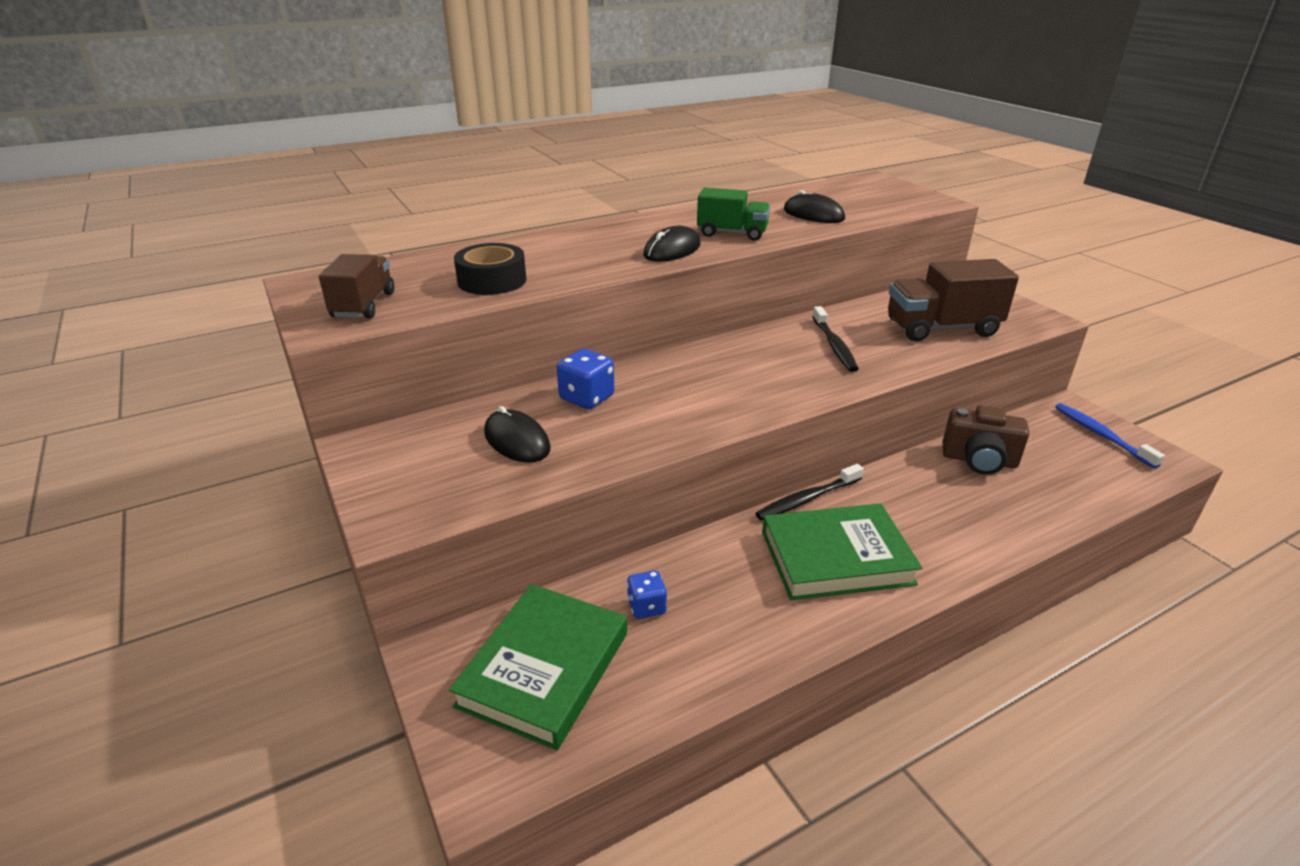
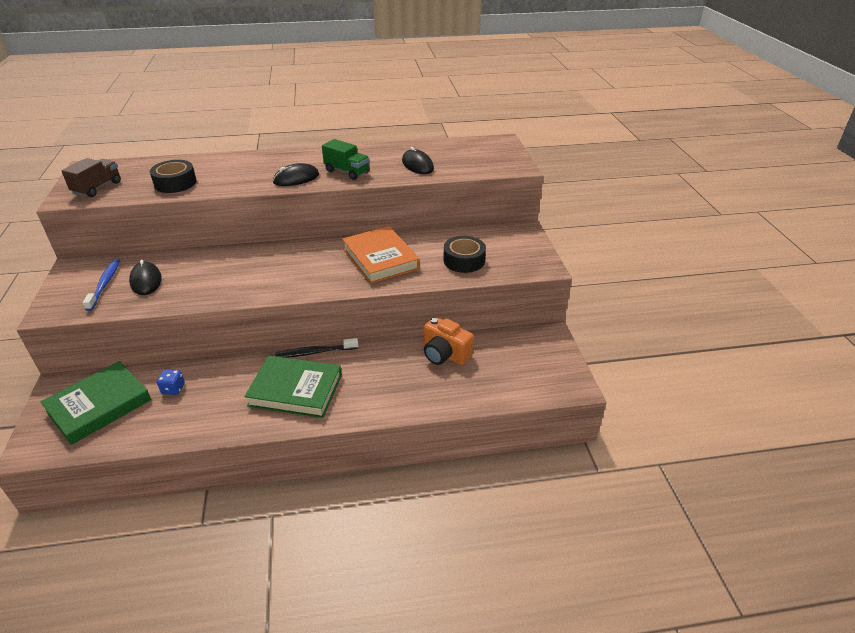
camera: 20 degrees right, 5 degrees up
(587, 398) = (205, 263): blue dice -> none
(834, 345) = (380, 259): black toothbrush -> orange book
(941, 328) = (464, 260): brown truck -> black tape
(979, 460) = (445, 354): brown camera -> orange camera
(1101, 435) = (547, 358): blue toothbrush -> blue toothbrush (105, 284)

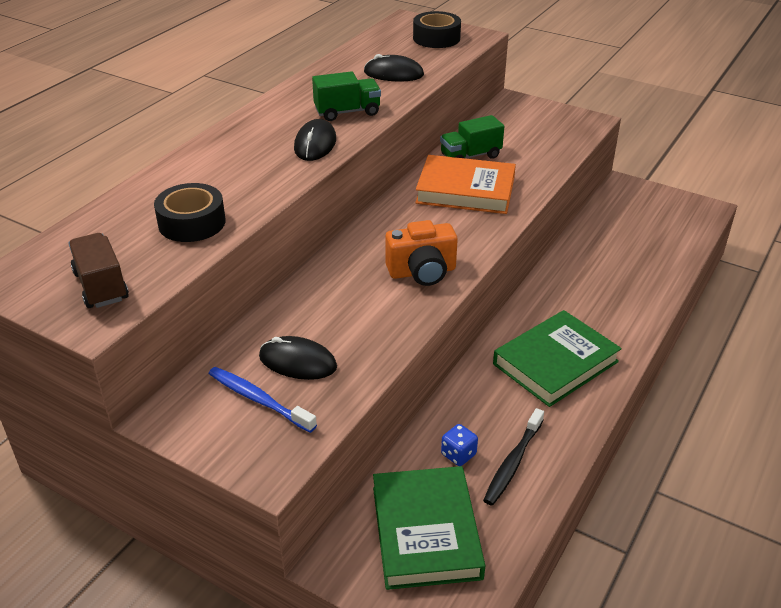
camera: 50 degrees left, 0 degrees up
(315, 352) = (503, 325): black toothbrush -> black toothbrush (513, 463)
(425, 244) = (470, 156): none -> green truck
(445, 354) = (594, 250): orange camera -> orange camera (422, 272)
(464, 260) = (529, 150): black tape -> black tape (436, 38)

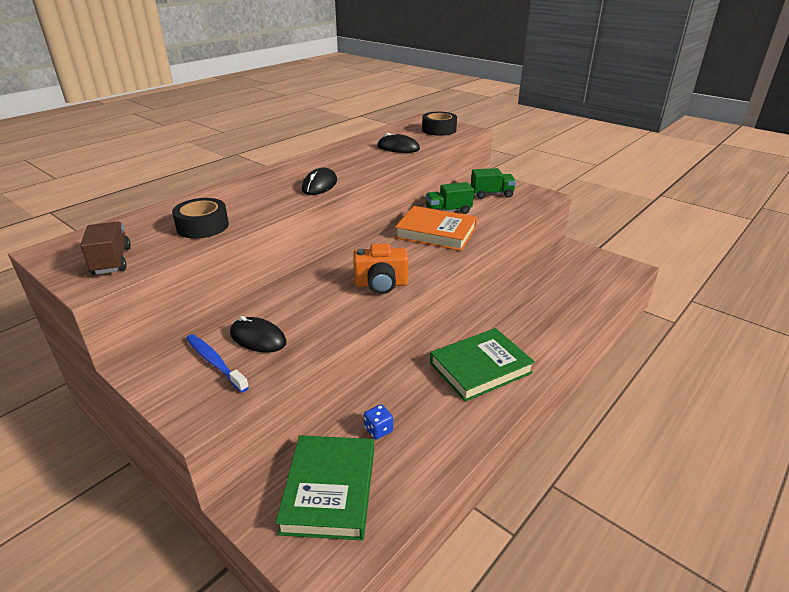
camera: 10 degrees right, 5 degrees down
(347, 112) = (353, 168): green truck -> green truck (491, 194)
(513, 463) = (421, 442): black toothbrush -> none

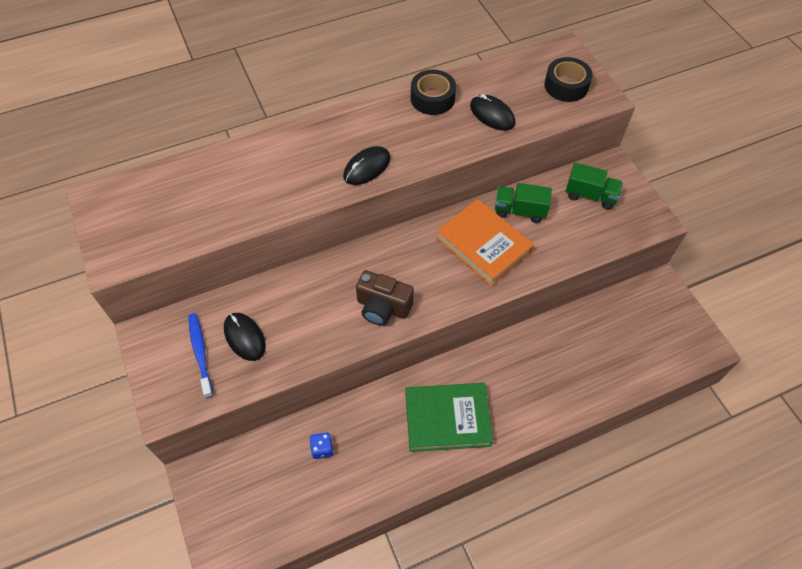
camera: 25 degrees right, 25 degrees up
(112, 261) = (137, 234): brown truck -> none
(203, 226) = (228, 205): black tape -> black tape (432, 98)
(329, 490) = (257, 490): green book -> none
(381, 284) = (383, 307): orange camera -> brown camera

